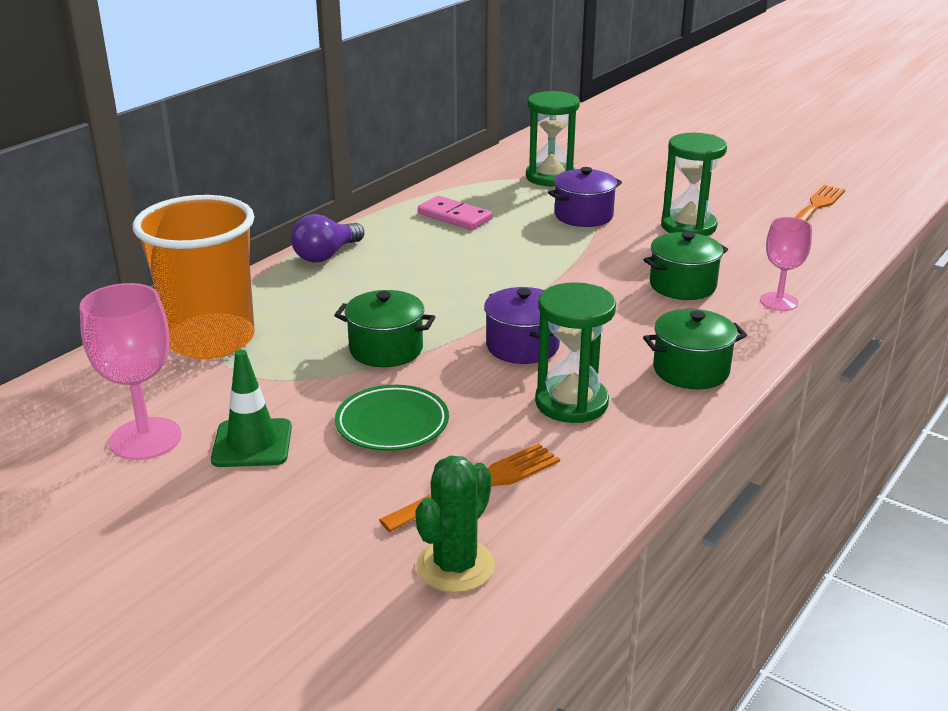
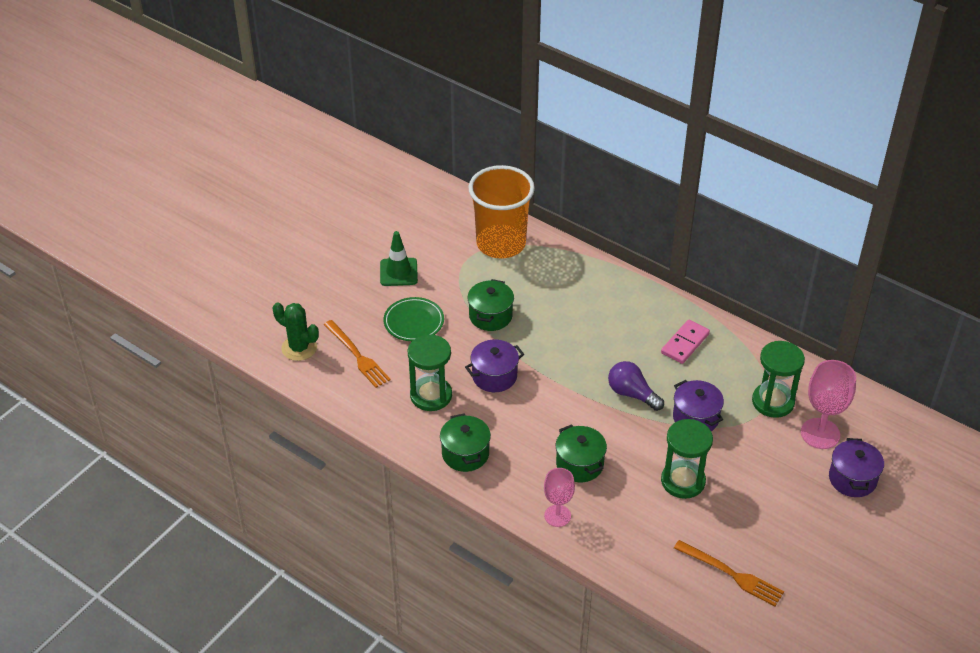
camera: 90 degrees right, 15 degrees up
(145, 439) = (405, 235): pink goblet -> pink goblet (820, 433)
(326, 255) = (614, 281): purple light bulb -> purple light bulb (632, 394)
(655, 150) = (852, 479): none -> purple pot

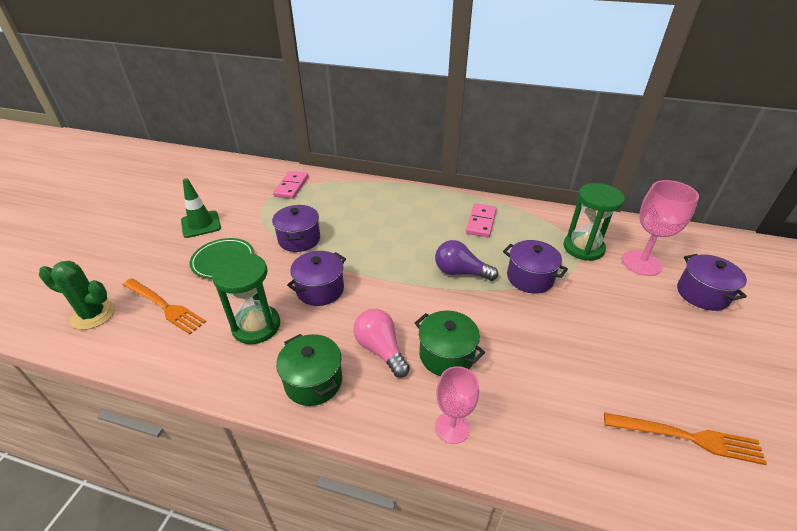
camera: 20 degrees left, 5 degrees down
(490, 316) = (299, 239): green pot -> purple pot
(501, 244) = (291, 186): orange cup -> pink domino
(527, 444) = (380, 349): none -> pink light bulb
(683, 481) = (559, 342): green hourglass -> none

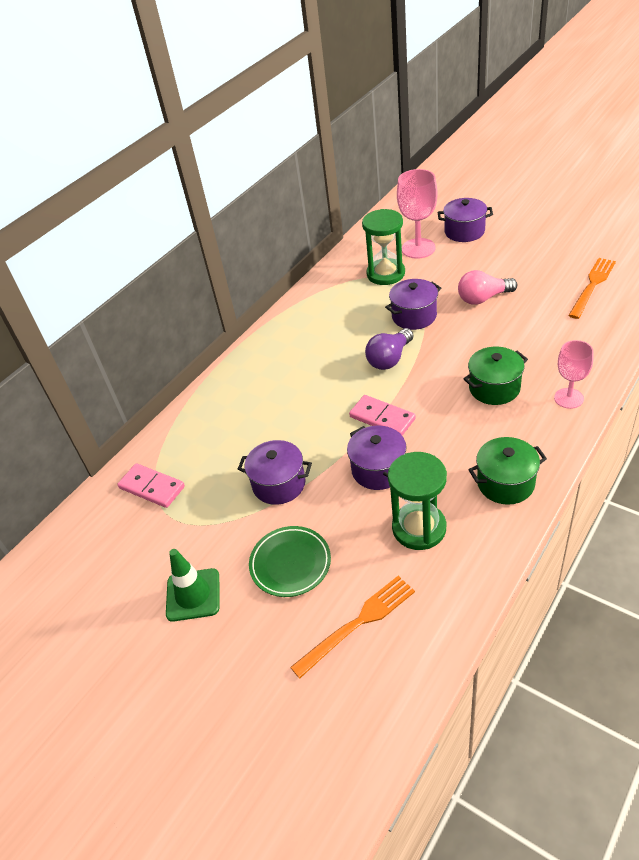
camera: 65 degrees left, 5 degrees up
(93, 315) = (348, 708): green cactus -> none
(380, 349) = (477, 431): pink light bulb -> pink light bulb (483, 298)
(481, 222) = (316, 329): pink domino -> pink domino (382, 418)

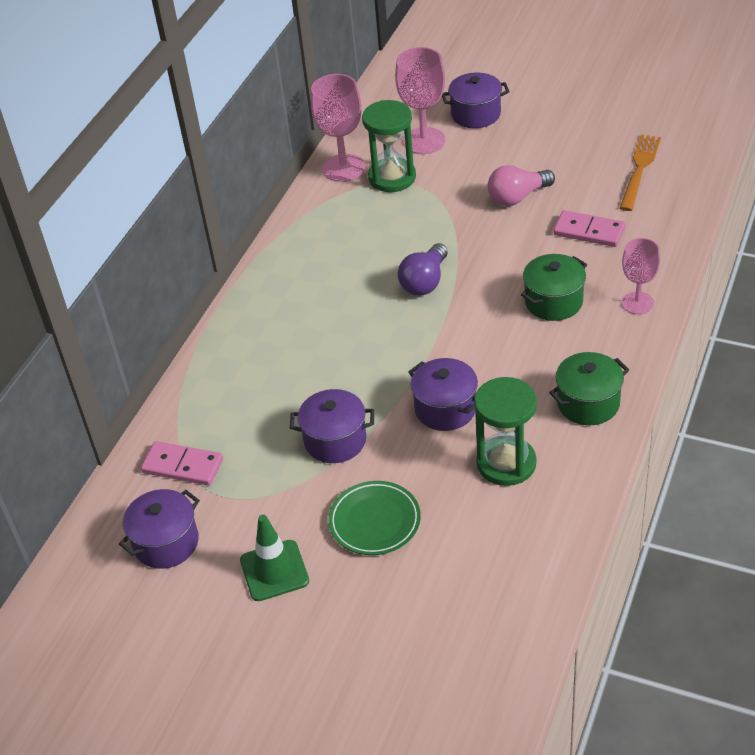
camera: 15 degrees left, 0 degrees up
(350, 263) = (343, 168): none -> pink goblet
(358, 623) = (466, 567): orange fork -> none
(382, 418) = (434, 351): pink domino -> pink domino (589, 231)
(414, 316) = (440, 227): purple pot -> purple pot (166, 543)

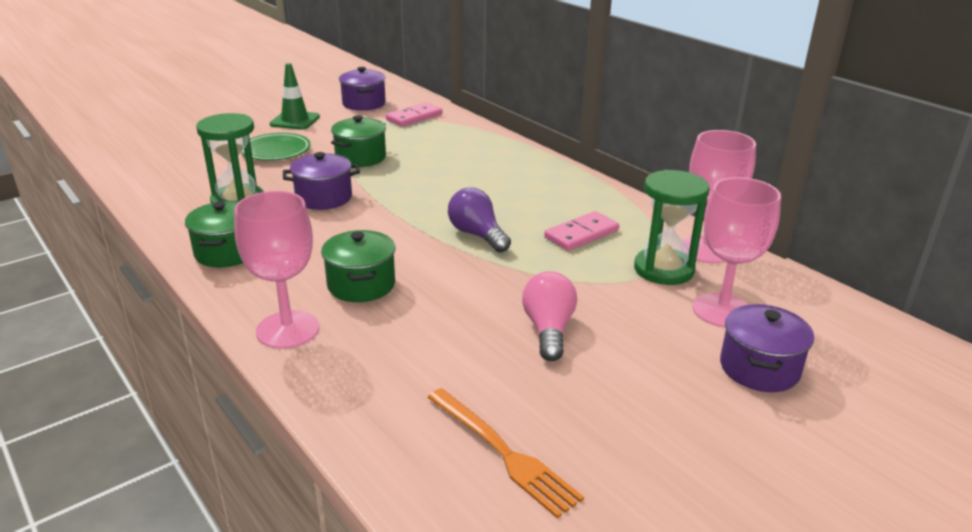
camera: 115 degrees right, 15 degrees down
(335, 440) = (360, 157): purple pot -> green pot
(589, 231) = (432, 351): pink domino -> pink domino (581, 234)
(637, 303) = (288, 330): pink goblet -> pink goblet, size x1.53

